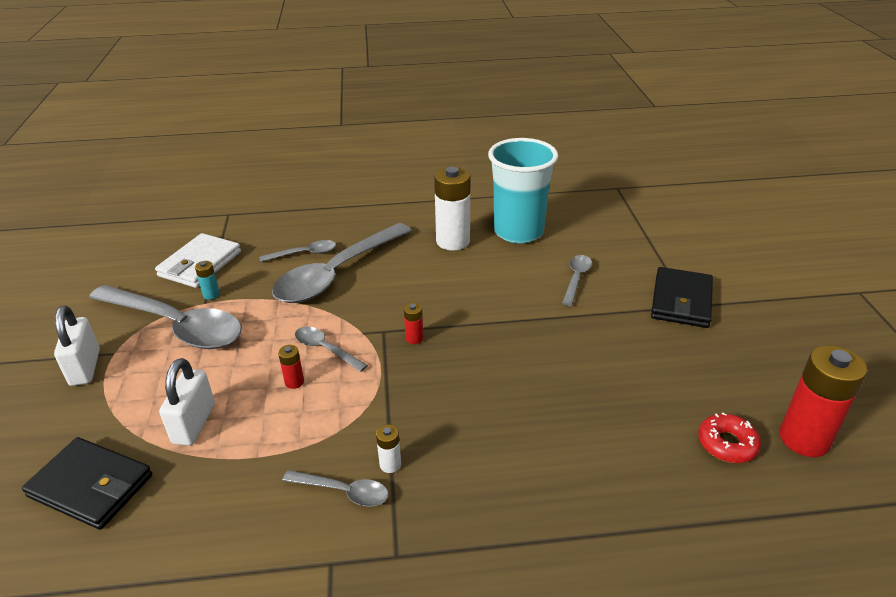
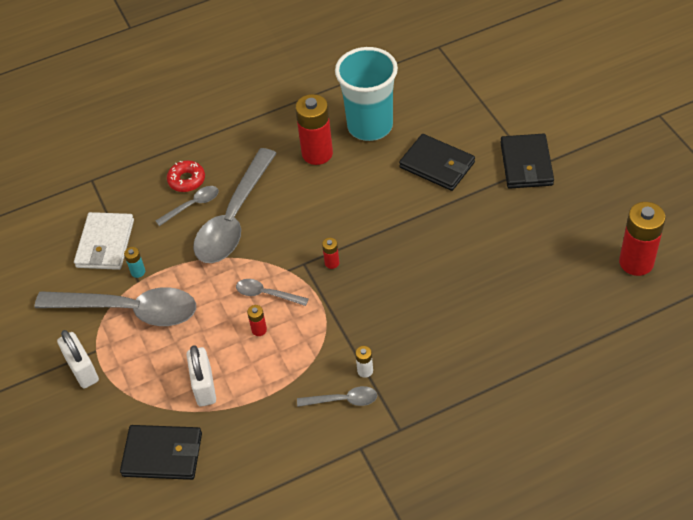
camera: 15 degrees left, 15 degrees up
(453, 241) = (317, 153): white battery -> red battery
(576, 279) = (437, 165): grey spoon -> black wallet
(727, 444) = (586, 282): red donut -> red donut (187, 180)

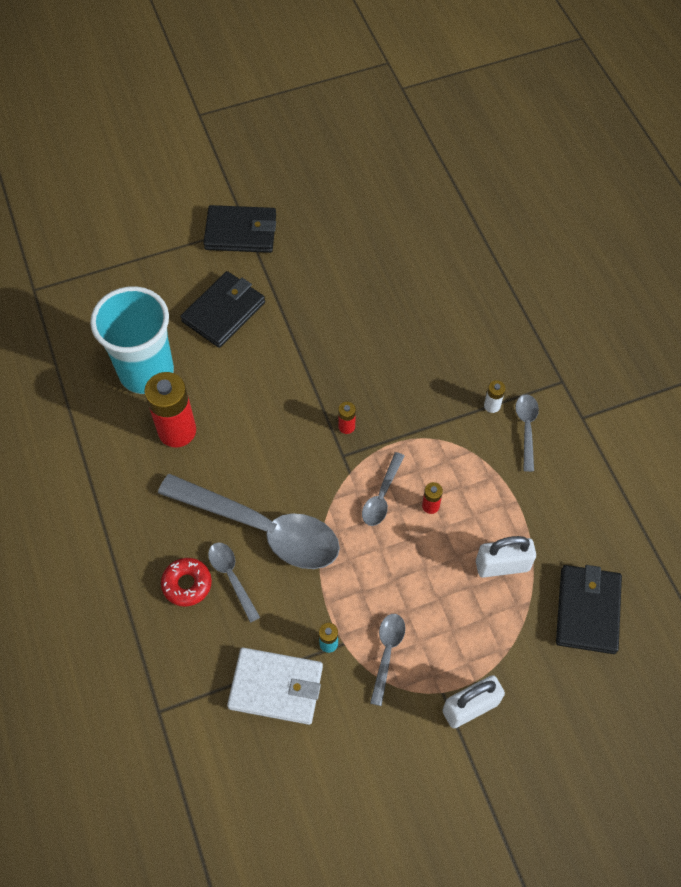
camera: 90 degrees left, 10 degrees up
(129, 310) = (387, 653): grey spoon -> grey spoon, size x0.45
(636, 262) = (384, 166): red battery -> none

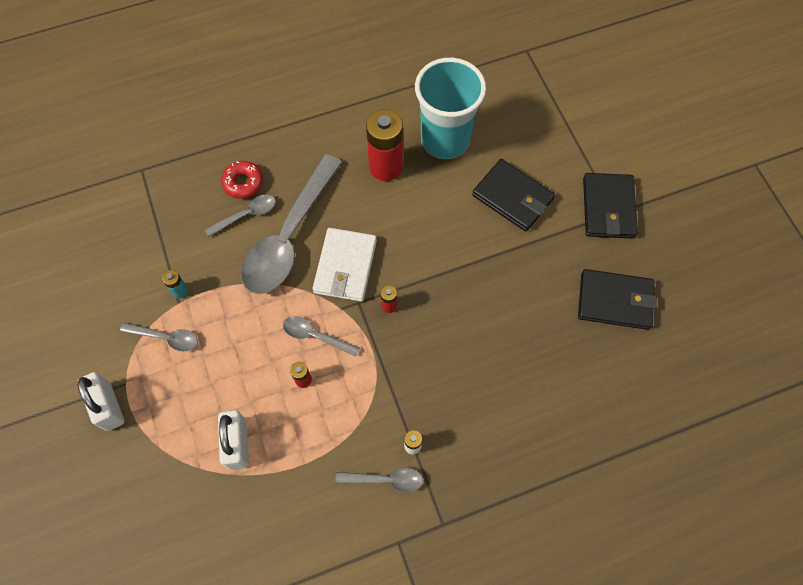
camera: 90 degrees right, 5 degrees up
(276, 687) = (148, 251): white wallet -> white wallet (345, 266)
(587, 610) = (185, 524): black wallet -> black wallet (615, 301)

